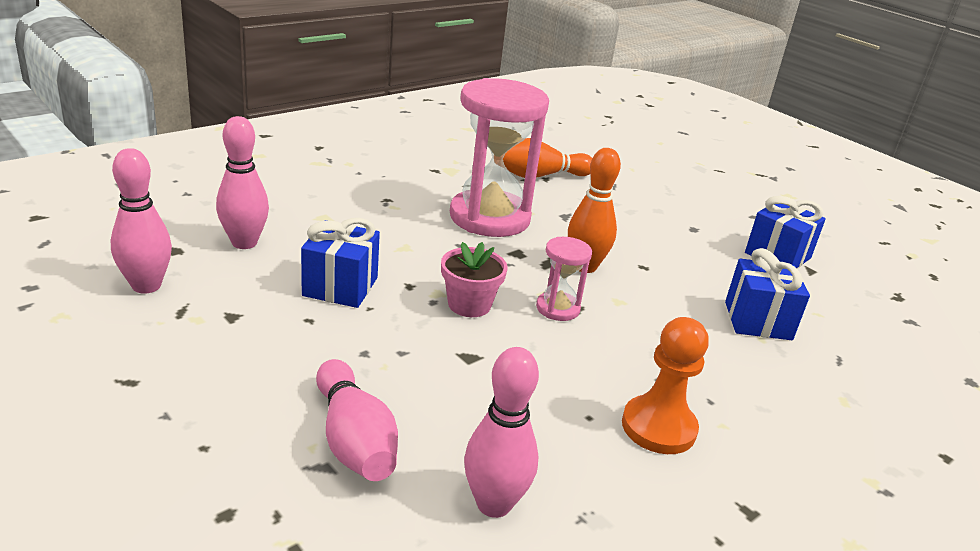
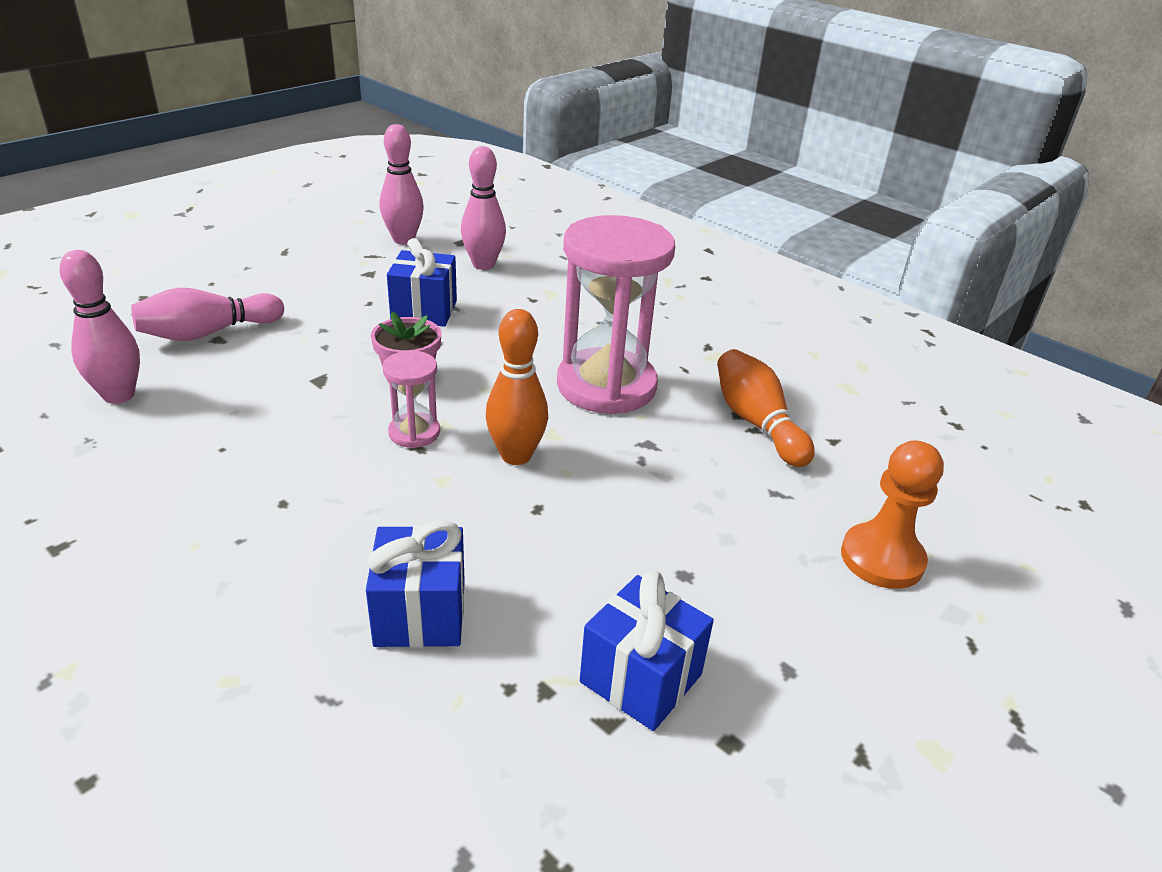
camera: 85 degrees right, 5 degrees up
(658, 427) = (198, 493): orange pawn -> orange pawn (882, 558)

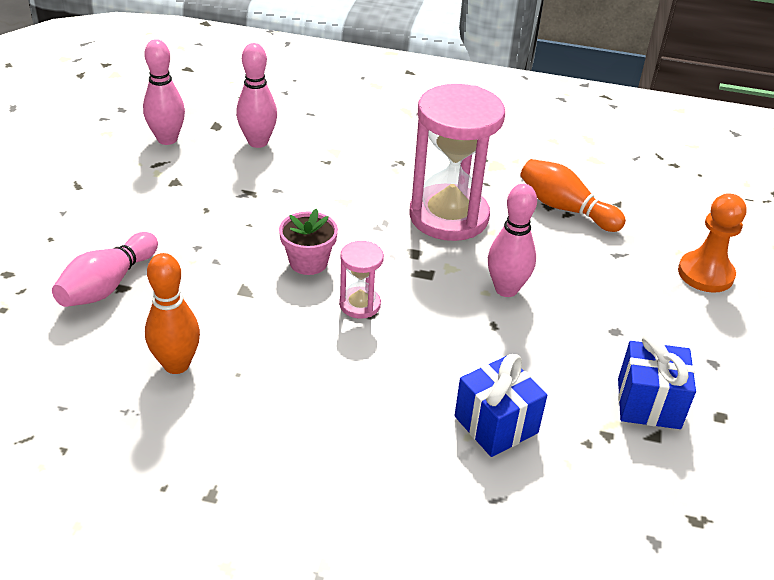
camera: 30 degrees left, 5 degrees up
(119, 395) = (103, 366): pink bowling pin -> pink bowling pin (506, 289)
(424, 311) = (257, 201): blue gift -> none
(516, 455) = (443, 293): orange bowling pin -> orange bowling pin (176, 364)

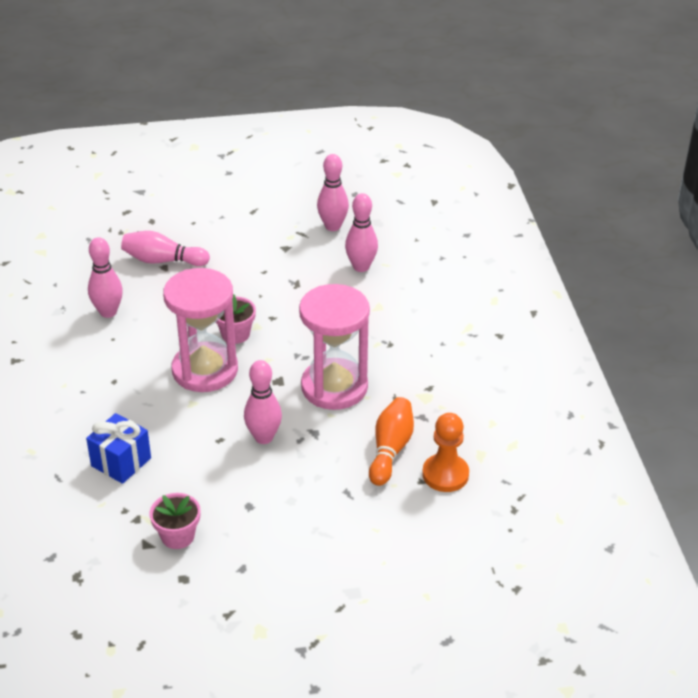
camera: 70 degrees right, 0 degrees up
(176, 364) = (108, 312): orange bowling pin -> pink bowling pin
(360, 304) = (205, 370): pink hourglass -> pink hourglass, size x2.16
(648, 403) = (177, 536): blue gift -> pink flower pot
(705, 274) = (354, 550): orange pawn -> orange pawn (445, 474)

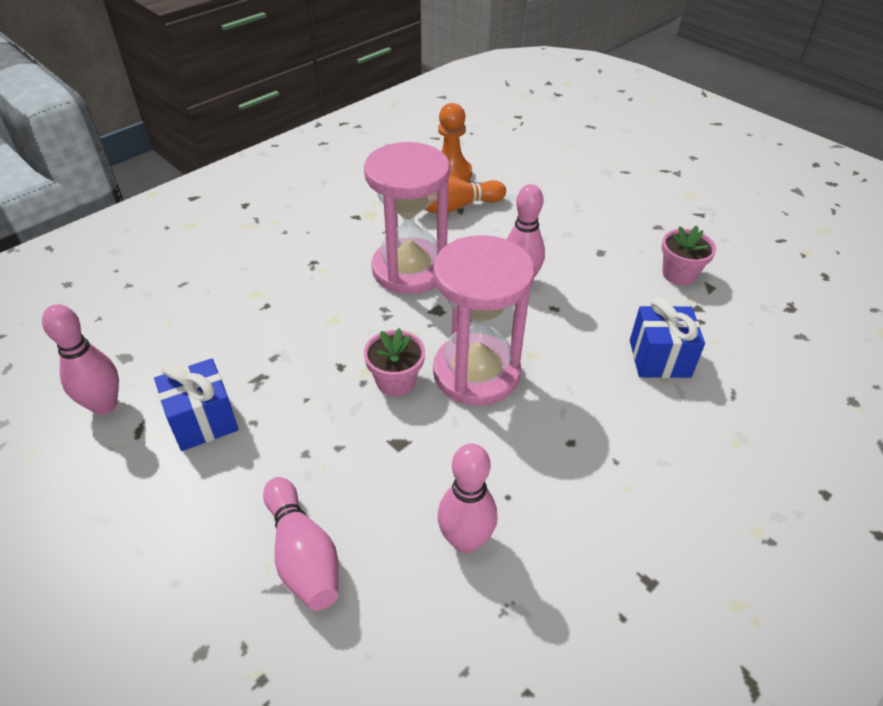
camera: 125 degrees left, 5 degrees up
(284, 255) = (203, 421): none -> blue gift
(361, 267) = (187, 338): pink bowling pin -> none

